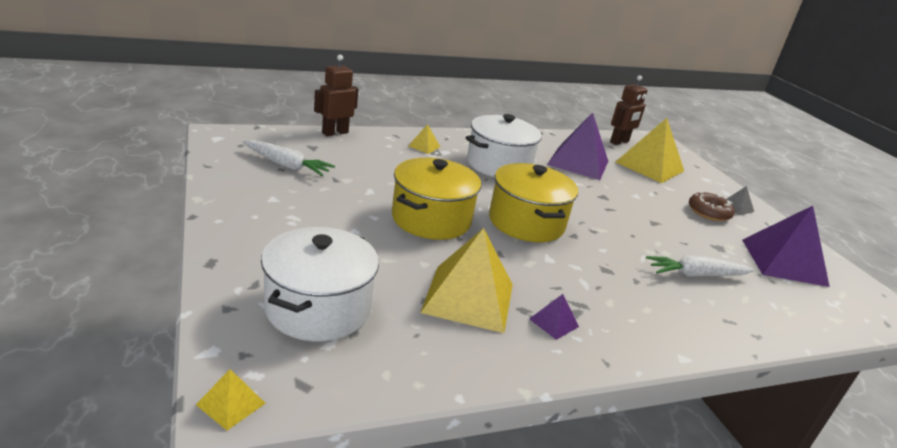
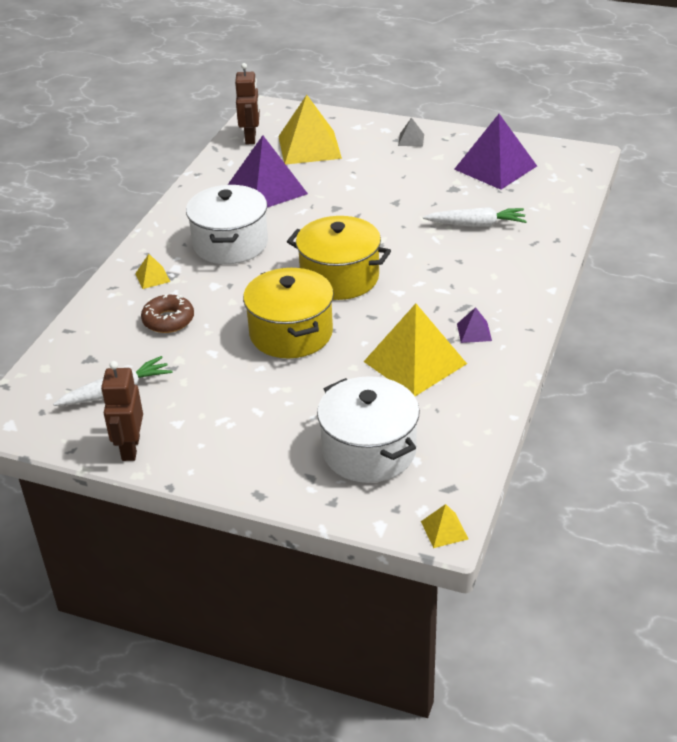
camera: 45 degrees left, 10 degrees up
(335, 133) = (69, 330): brown robot -> brown robot (130, 448)
(696, 275) = (476, 225): white carrot -> white carrot turned 120 degrees counterclockwise
(709, 212) = (406, 161): brown donut -> brown donut (168, 320)

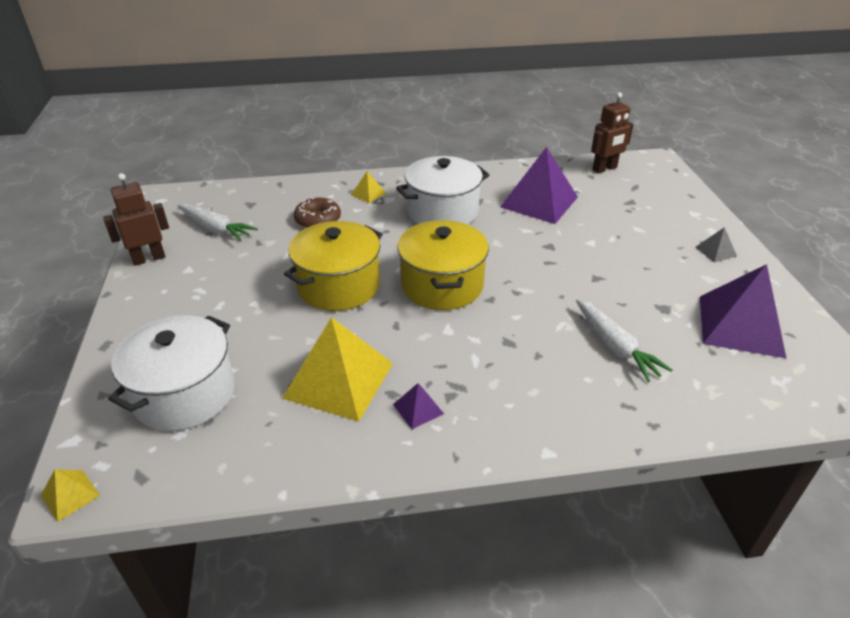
camera: 60 degrees right, 0 degrees up
(309, 147) = (627, 200): yellow pyramid -> none

